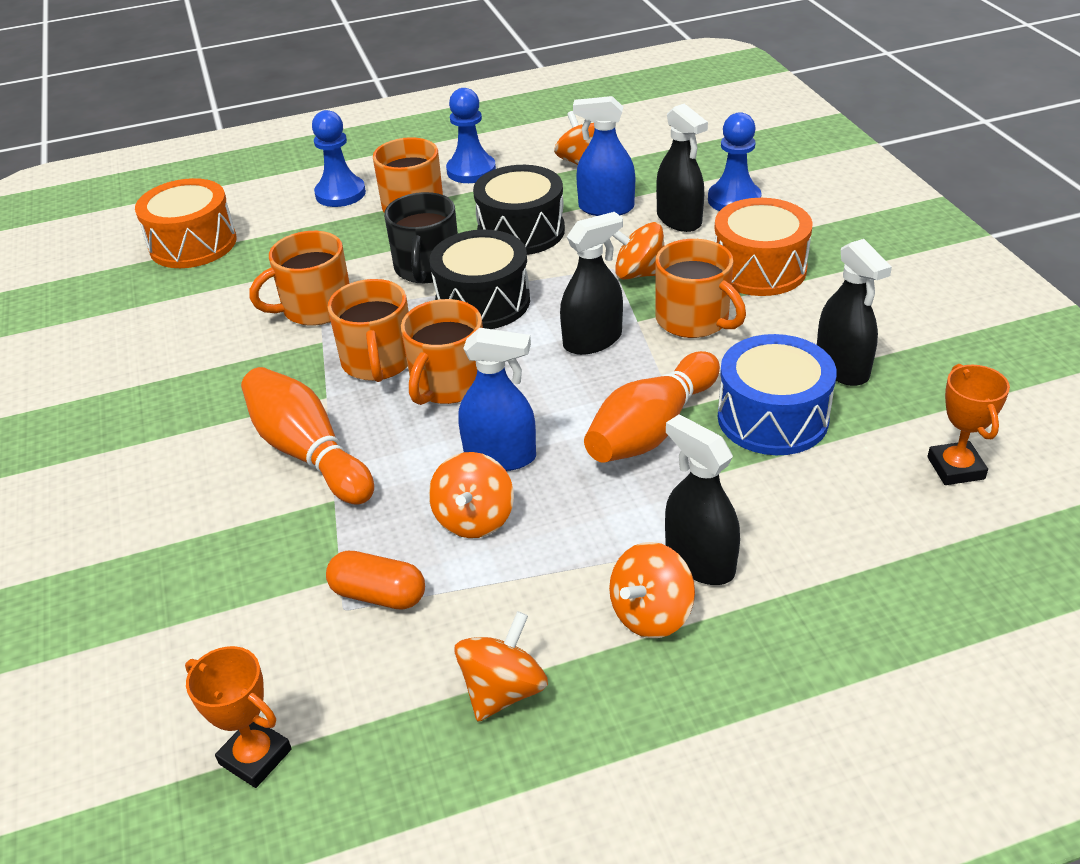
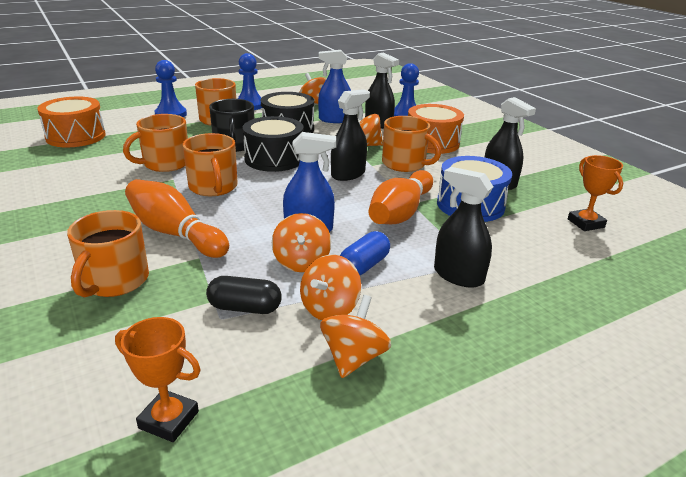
camera: 15 degrees left, 10 degrees down
(378, 594) = (245, 308): orange capsule -> black capsule
(448, 383) = (263, 196): orange mug -> orange mug (114, 281)
(563, 532) = (364, 266): none -> blue capsule
(651, 614) = (439, 305): orange spinning top -> orange spinning top (329, 308)

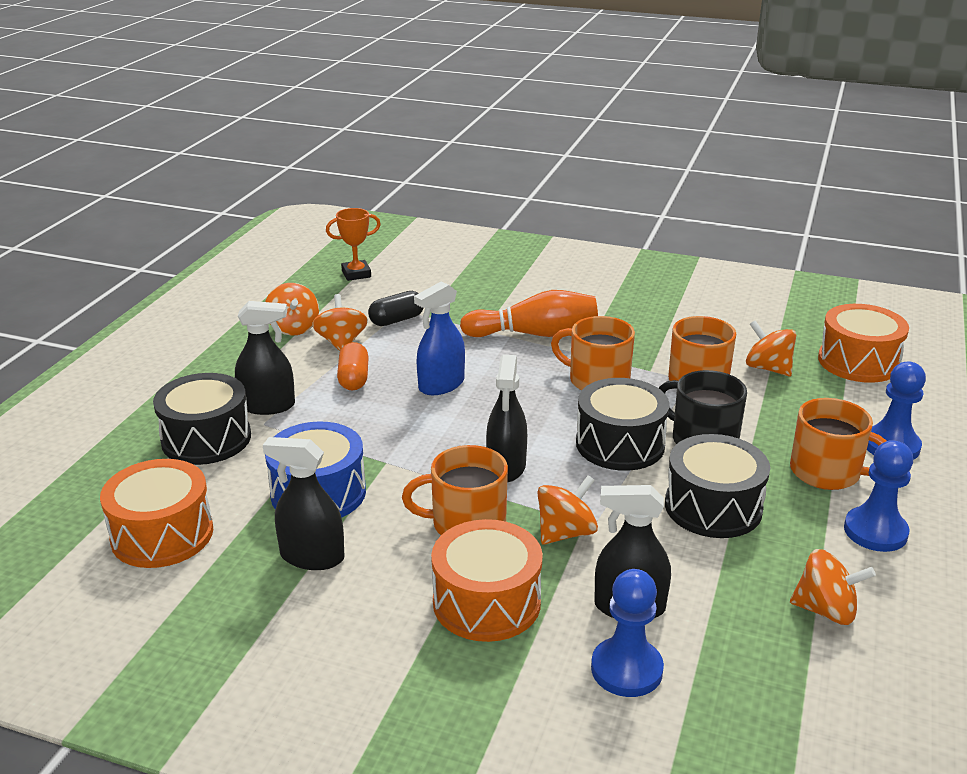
camera: 140 degrees right, 0 degrees up
(114, 281) = (503, 296): orange mug -> none
(301, 262) = (405, 359): orange spinning top -> orange spinning top (768, 368)
(334, 119) = (704, 574): blue spray bottle -> none
(364, 266) = (354, 378): blue capsule -> orange capsule
(400, 213) = (383, 443): orange bowling pin -> none
(528, 271) = (206, 439): none -> black drum
(585, 223) = (162, 534): orange trophy -> orange drum

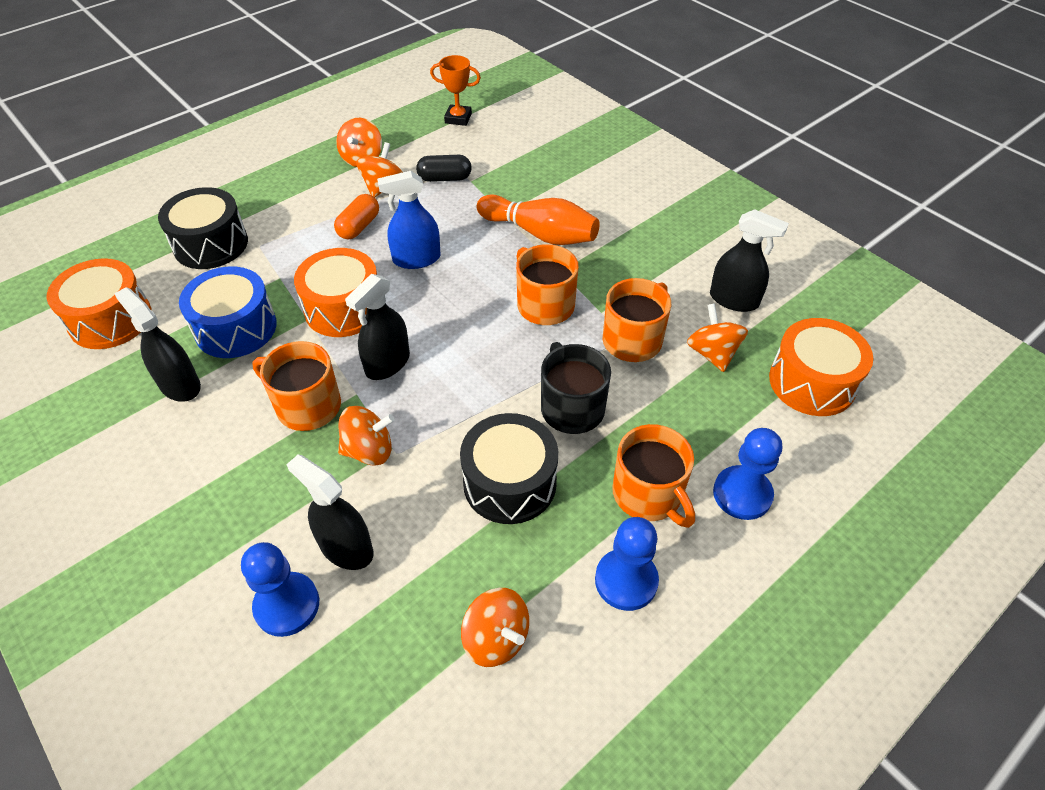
camera: 30 degrees right, 20 degrees up
(267, 406) = (276, 229): black spray bottle -> black spray bottle (734, 300)
(486, 602) = (252, 487): orange drum -> orange drum (343, 308)
(620, 444) = (497, 381): black drum -> none

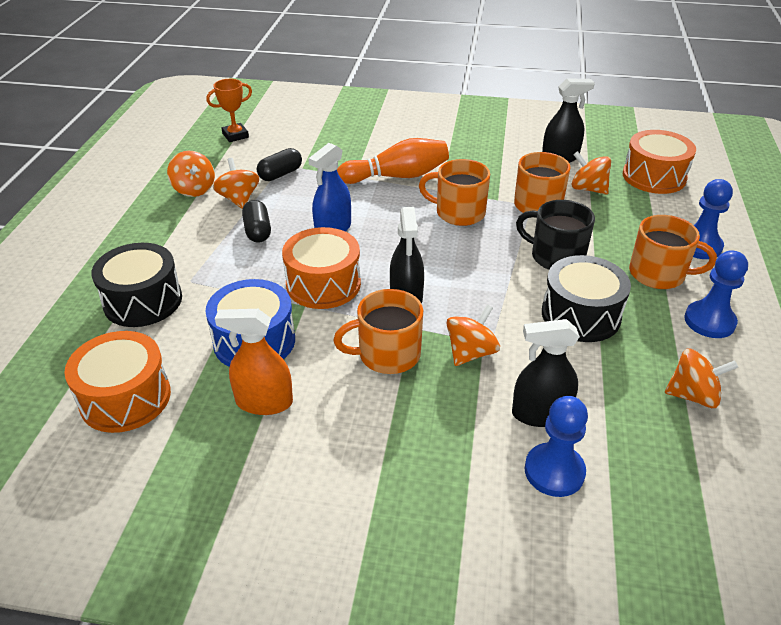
camera: 40 degrees left, 10 degrees down
(180, 385) = (264, 402): black spray bottle -> orange spray bottle
(359, 226) = (257, 231): orange capsule -> black capsule

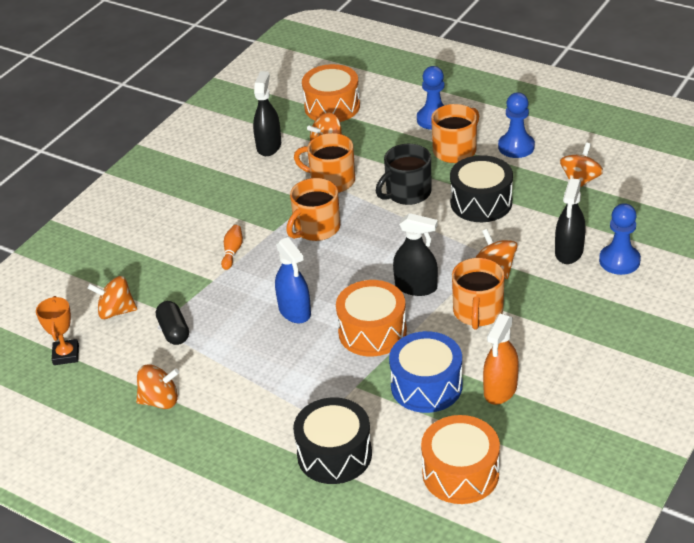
camera: 65 degrees left, 0 degrees up
(239, 199) = (201, 368): orange spinning top -> orange spinning top (116, 311)
(257, 231) = (267, 362): black capsule -> none
(397, 176) = (232, 252): orange bowling pin -> orange bowling pin, size x0.48

